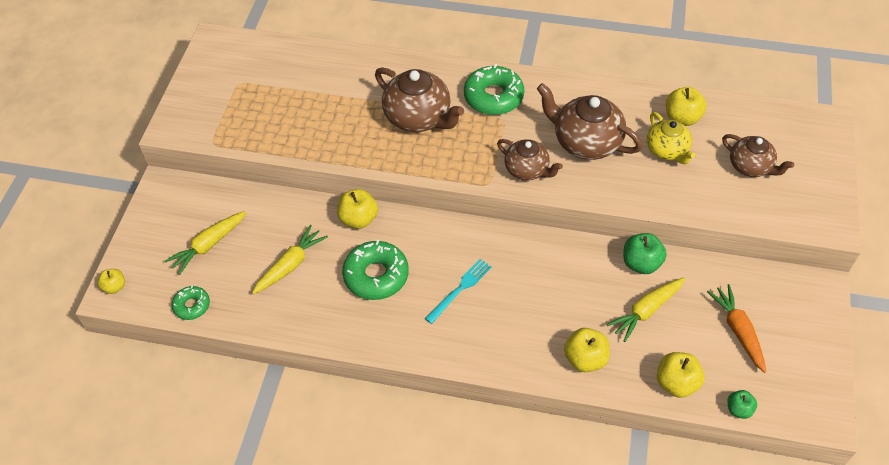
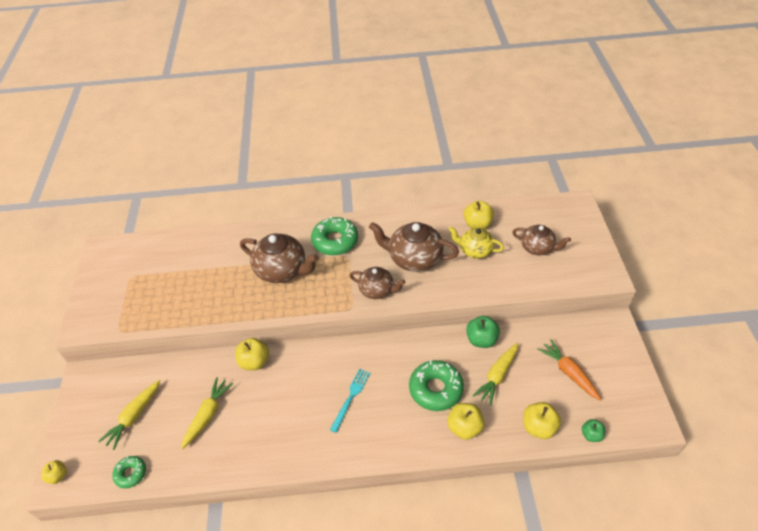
camera: 15 degrees left, 5 degrees down
(376, 275) = (281, 404): green donut -> green donut (436, 389)
(667, 150) = (475, 250): yellow teapot -> yellow teapot turned 150 degrees clockwise

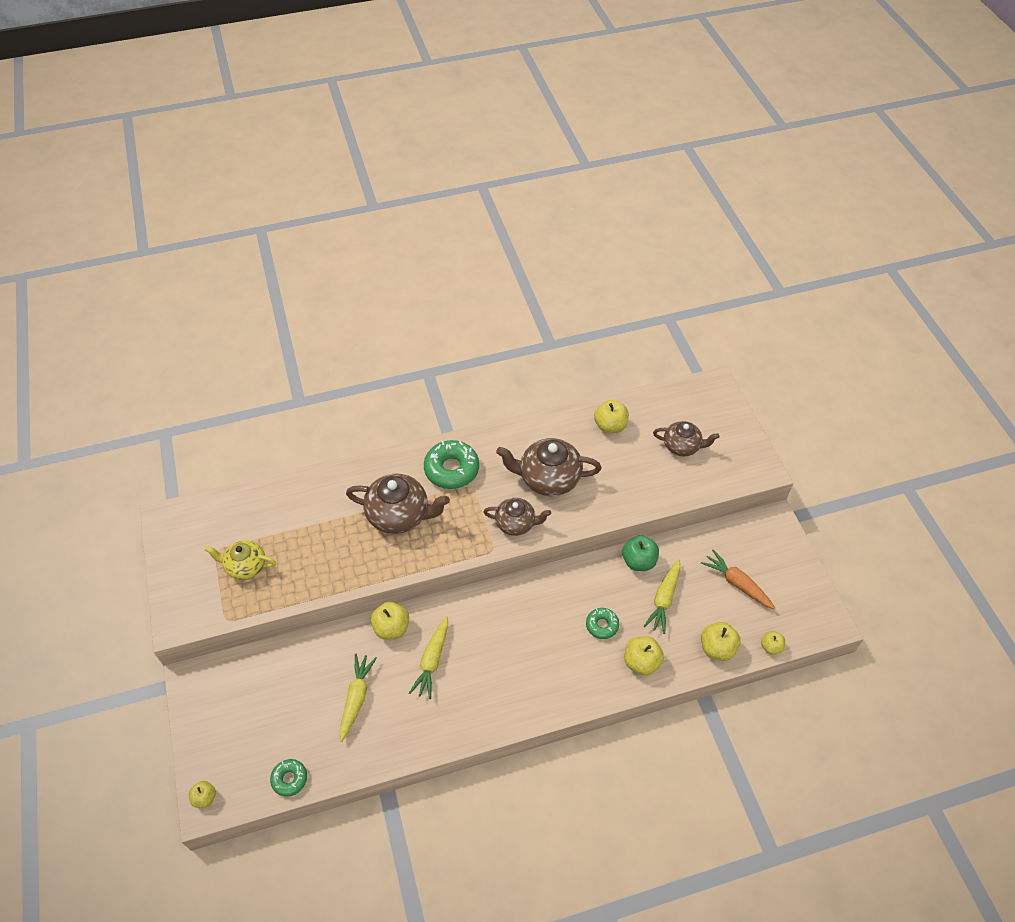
camera: 15 degrees left, 5 degrees up
(134, 416) = (271, 715): yellow carrot -> yellow carrot (432, 660)
(351, 397) = (512, 650): turquoise fork -> none
(436, 389) = (602, 625): green donut -> green donut, size x0.56
(475, 250) = (614, 459): yellow teapot -> yellow teapot (245, 566)
(591, 435) = (771, 647): green apple -> yellow apple

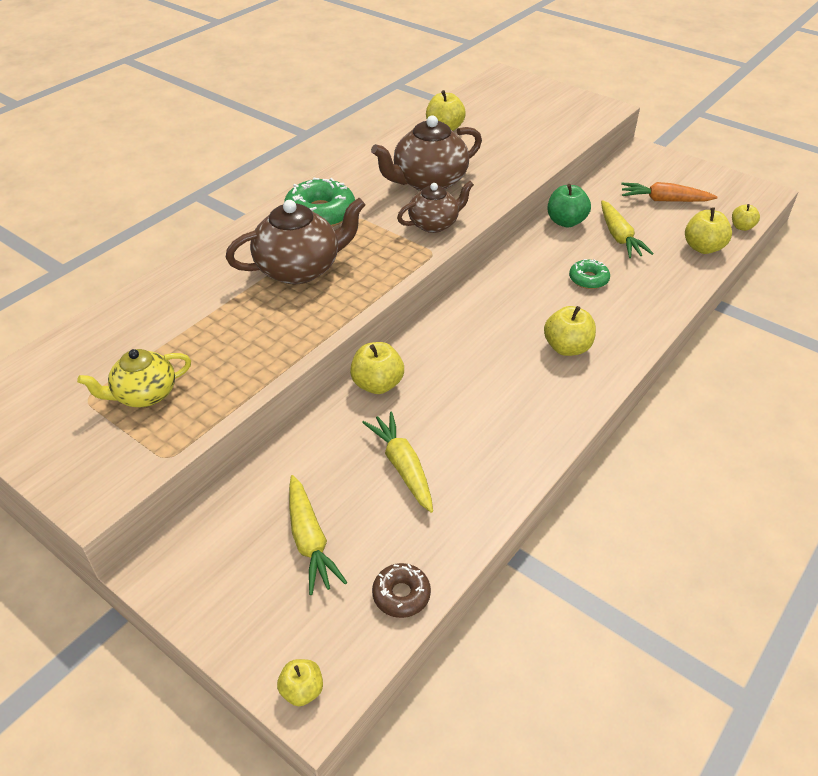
camera: 35 degrees left, 10 degrees down
(289, 779) = (401, 595): green donut -> brown donut
(432, 660) = (453, 388): yellow carrot -> yellow carrot (309, 540)
(641, 662) = (654, 287): yellow apple -> yellow apple (567, 348)
(682, 446) = (524, 118): brown teapot -> none

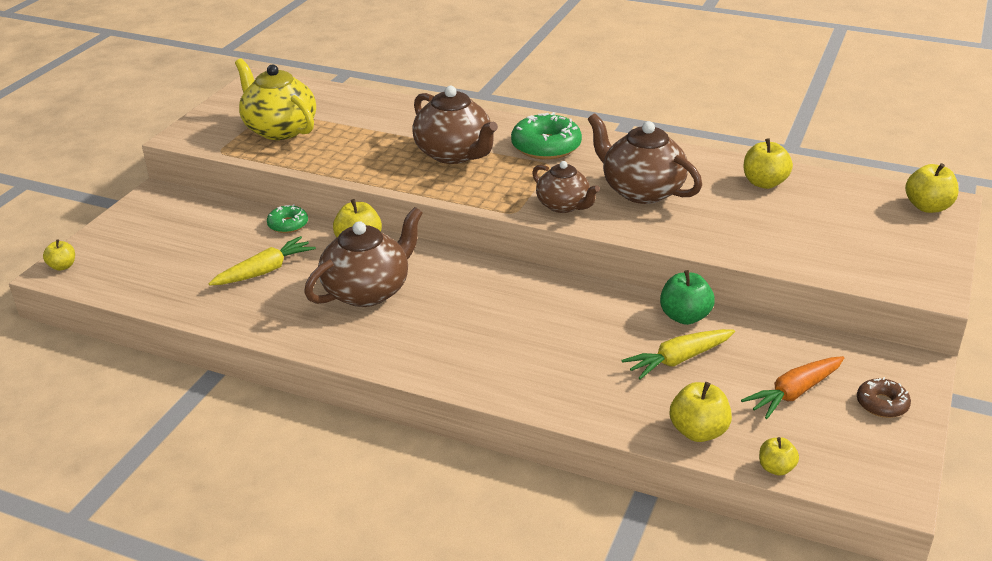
camera: 75 degrees right, 10 degrees down
(144, 395) = (279, 129): yellow teapot -> yellow teapot, size x1.58
(309, 540) = (185, 244): yellow carrot -> none
(401, 595) = (138, 291): brown donut -> brown donut (882, 404)
(471, 389) = (368, 291): none -> brown teapot
(567, 348) = (449, 340): yellow apple -> yellow apple (927, 207)
(588, 279) = (576, 343): green donut -> green donut (288, 224)
(664, 200) = (794, 393): orange carrot -> orange carrot turned 120 degrees counterclockwise

